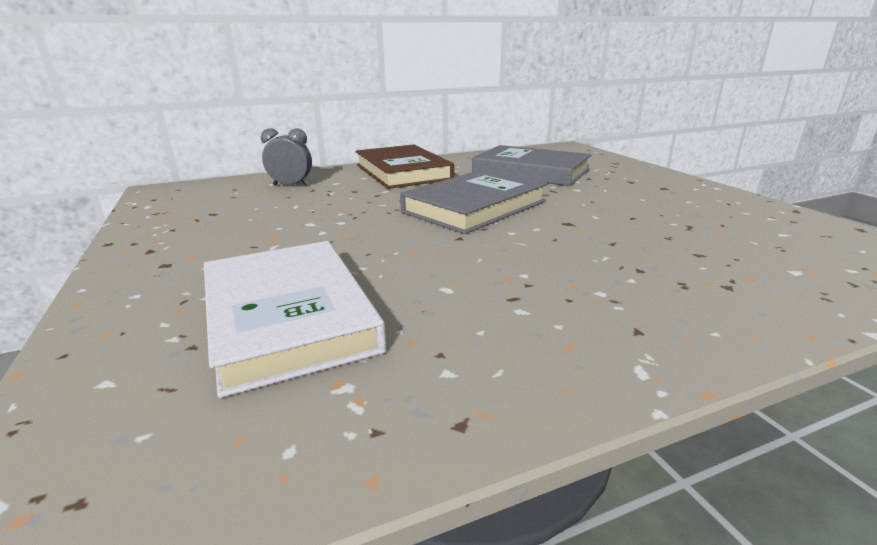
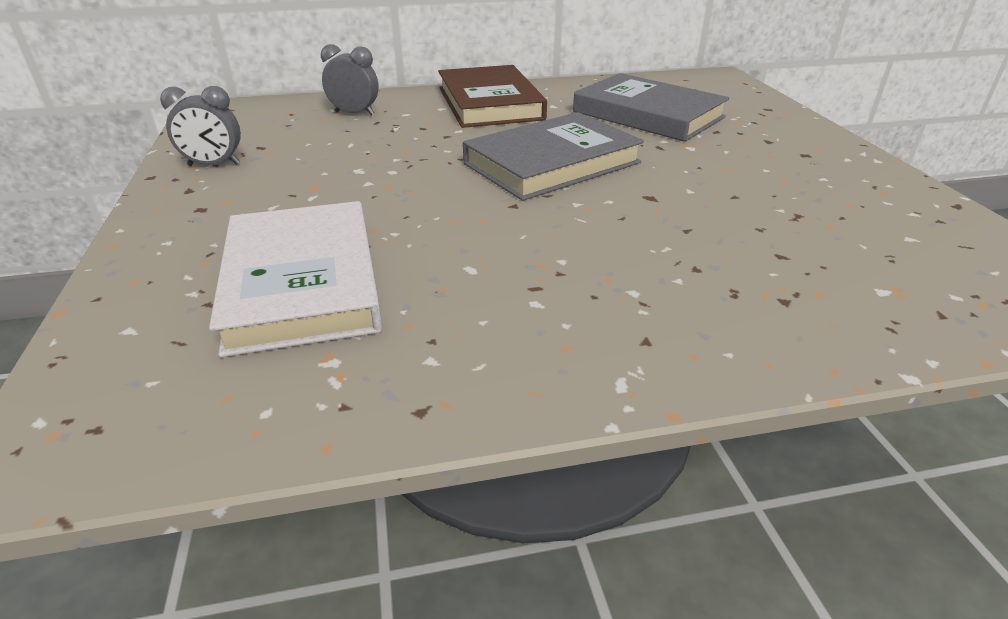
camera: 10 degrees right, 10 degrees up
(170, 229) = (214, 165): none -> grey clock

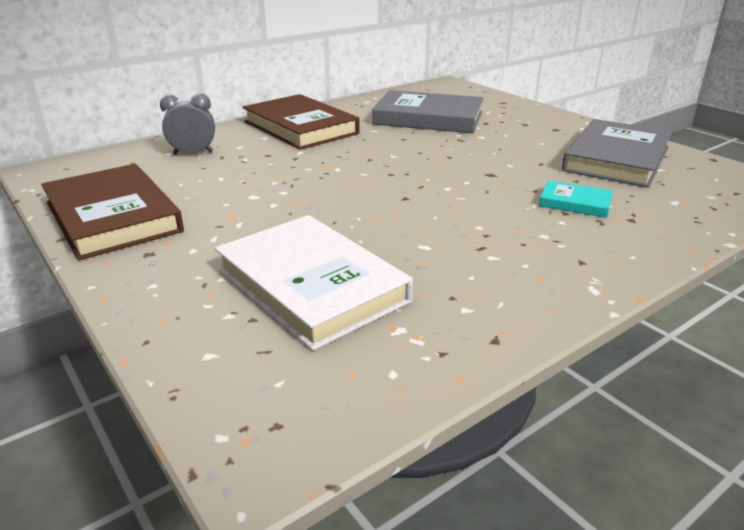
camera: 25 degrees left, 5 degrees down
(214, 165) = (113, 217): grey clock -> brown book
(552, 163) = (399, 164): grey book -> grey book (616, 159)
(725, 258) = (575, 203): none -> turquoise book

